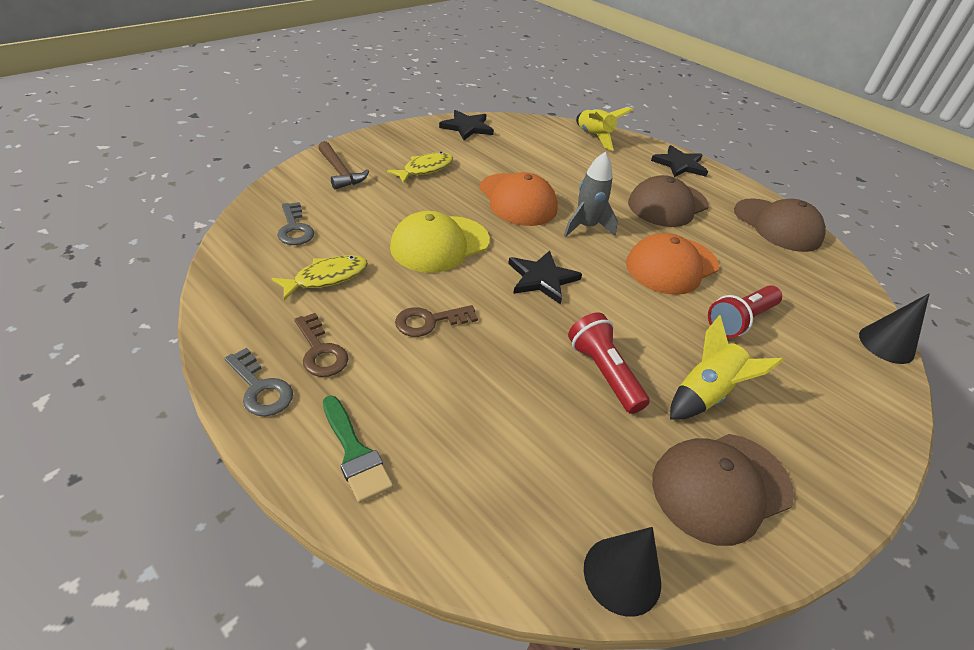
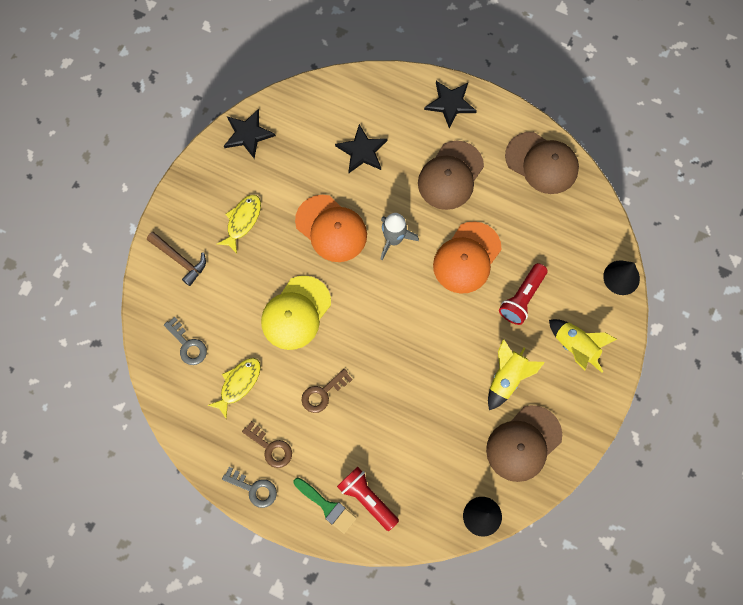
camera: 15 degrees left, 30 degrees up
(542, 279) = (380, 317): black star -> black star (362, 151)
(594, 137) = (365, 92): yellow rocket -> yellow rocket (575, 347)
(603, 373) = (443, 388): red flashlight -> red flashlight (367, 499)

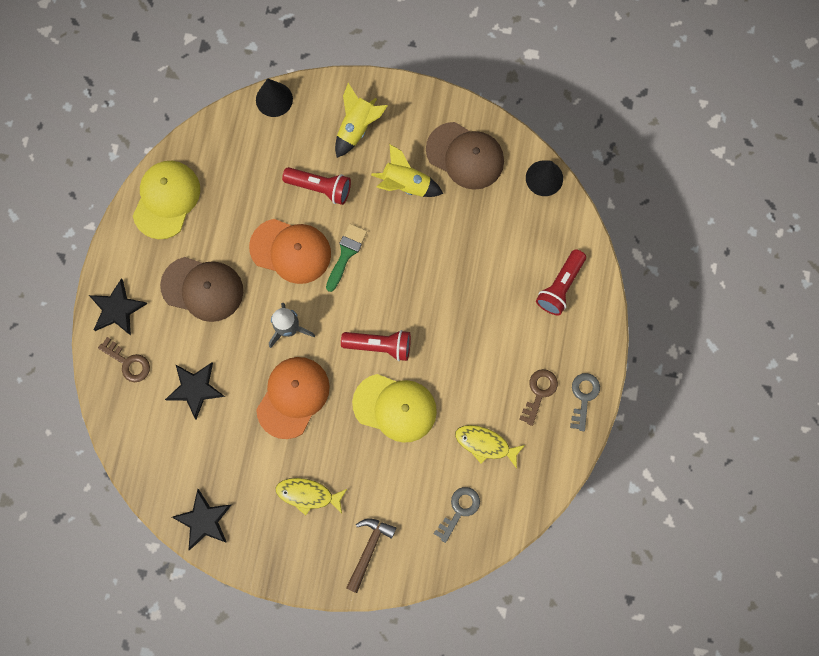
camera: 105 degrees left, 5 degrees up
(322, 393) = (470, 357): brown key -> brown key (128, 362)
(327, 506) = (579, 322): green brush -> green brush (346, 253)
(356, 314) = (379, 345): none -> red flashlight
(542, 163) = (166, 199): brown cap -> yellow cap

